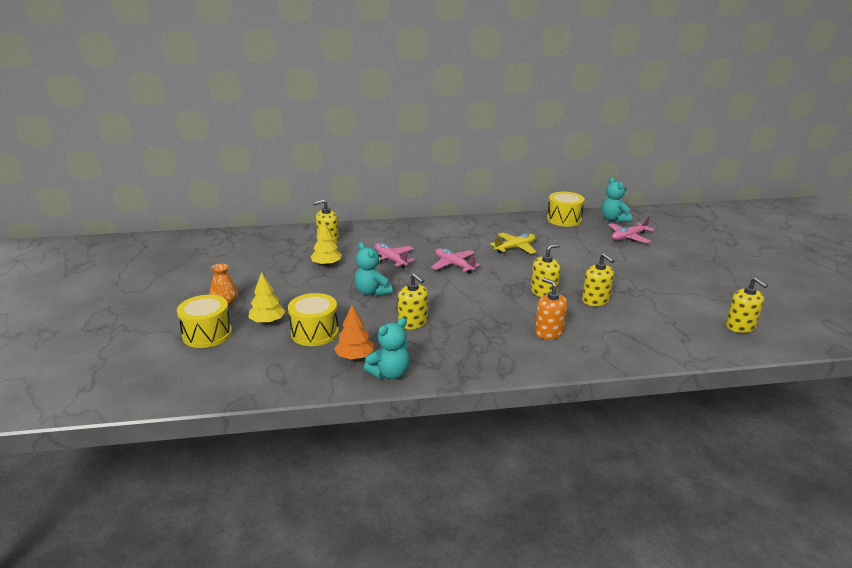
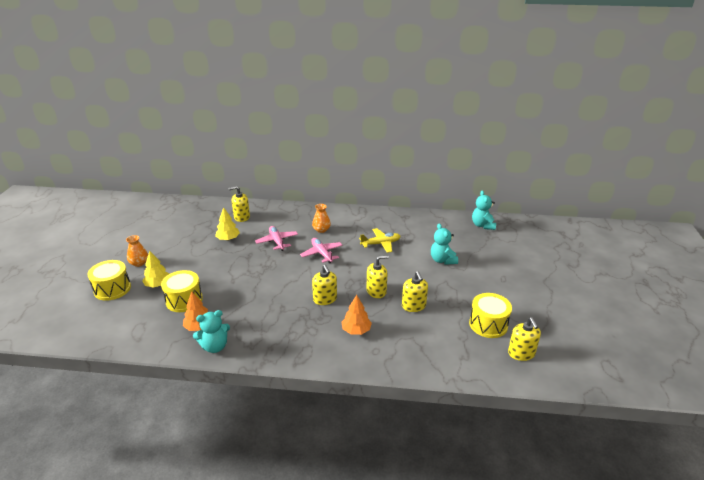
camera: 15 degrees right, 5 degrees up
(372, 292) = (246, 270): turquoise teddy bear -> turquoise teddy bear (442, 260)
(413, 322) = (258, 303): yellow soap dispenser -> yellow soap dispenser (325, 299)
(436, 243) = (321, 230): none -> orange vase
(549, 332) = (356, 330): orange soap dispenser -> orange tree
(564, 219) = (439, 220): yellow drum -> yellow drum (488, 324)
(628, 237) = (483, 246): pink plane -> none

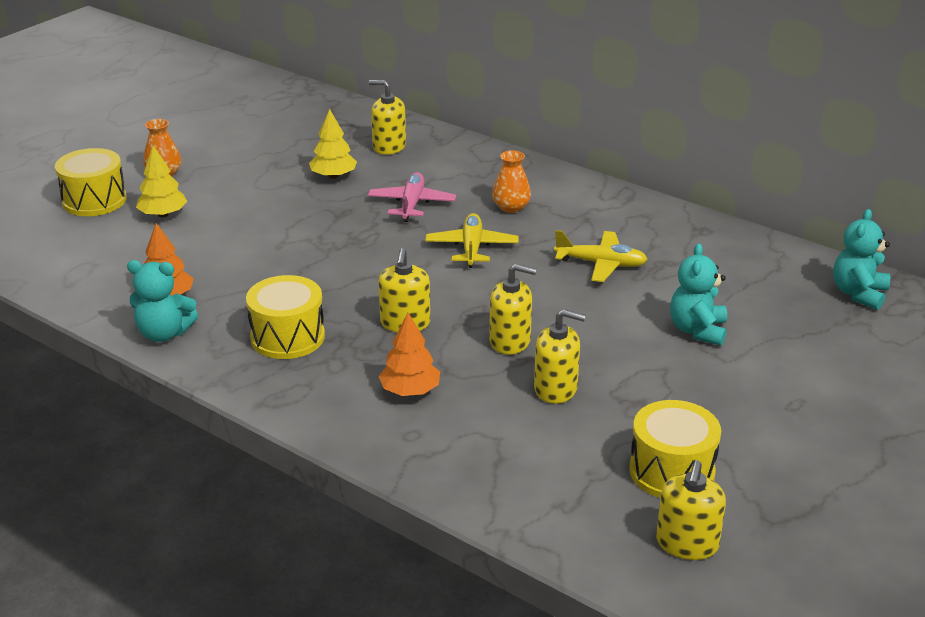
camera: 30 degrees right, 0 degrees up
(184, 300) = (180, 250): yellow drum -> yellow drum (287, 337)
(322, 254) = (472, 248): pink plane -> yellow plane
(413, 306) = (556, 389): yellow soap dispenser -> yellow soap dispenser turned 90 degrees counterclockwise

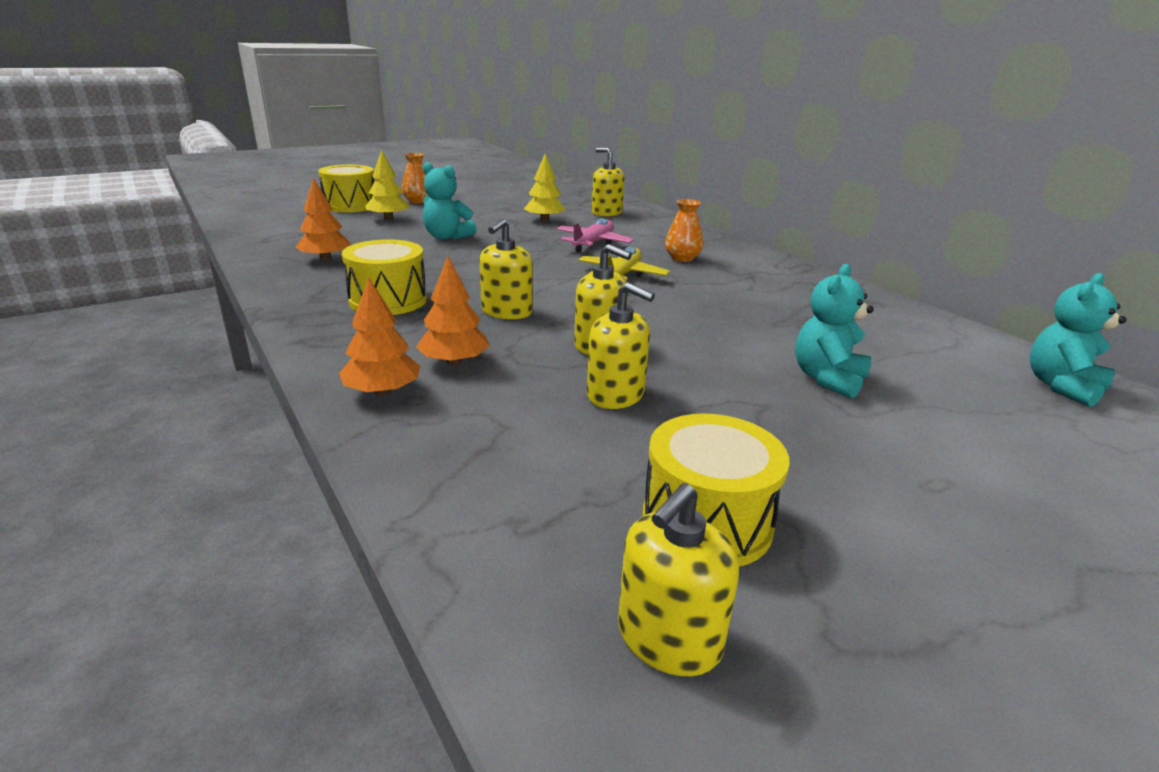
camera: 20 degrees right, 5 degrees down
(164, 333) = (290, 279): turquoise teddy bear -> turquoise teddy bear (447, 237)
(382, 434) = (382, 392): none -> orange tree
(601, 264) = (745, 307): yellow plane -> none

